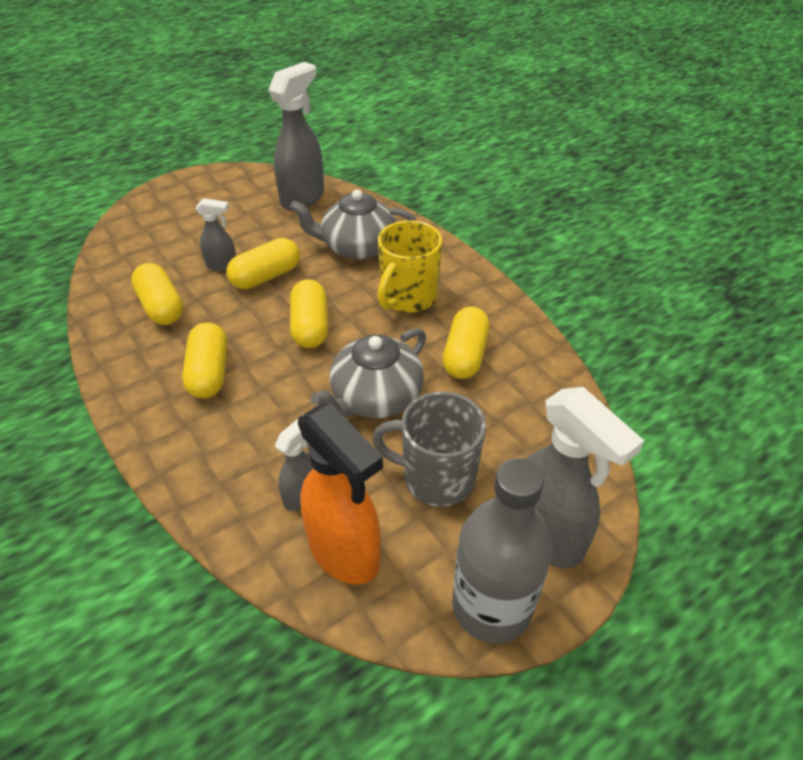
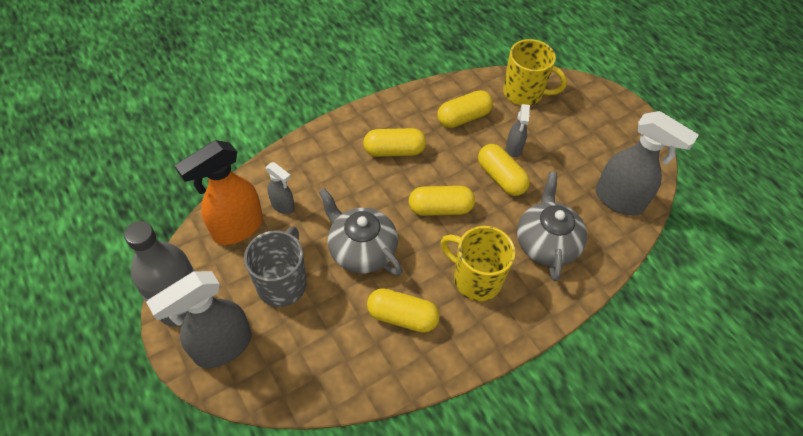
camera: 90 degrees right, 10 degrees up
(131, 255) = (524, 93): none -> yellow mug

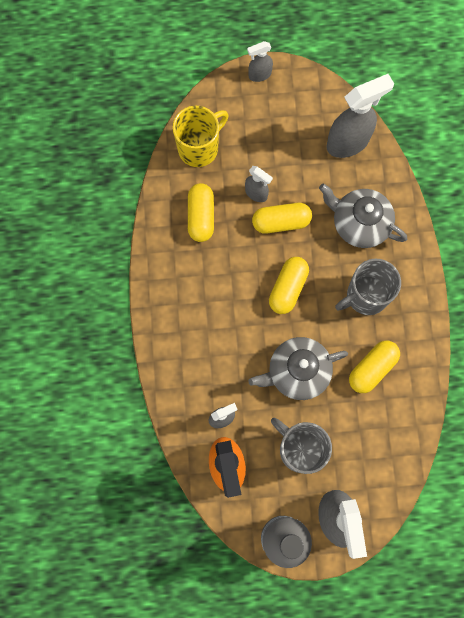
camera: 60 degrees left, 20 degrees up
(394, 151) = (208, 296): yellow capsule -> none
(476, 279) = (366, 296): yellow mug -> grey mug
(624, 108) = (259, 75): none -> grey spray bottle

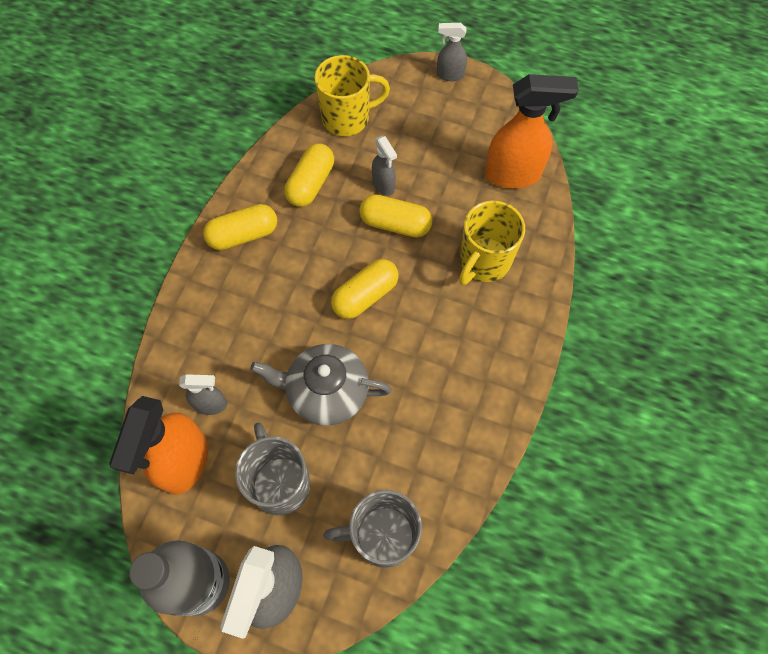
camera: 25 degrees right, 10 degrees down
(348, 142) = (513, 175): grey spray bottle -> orange spray bottle
(359, 223) = (484, 261): grey teapot -> yellow mug
(366, 296) = (451, 342): grey mug -> grey mug (382, 536)
(372, 368) = (417, 428): yellow capsule -> yellow capsule (243, 235)

